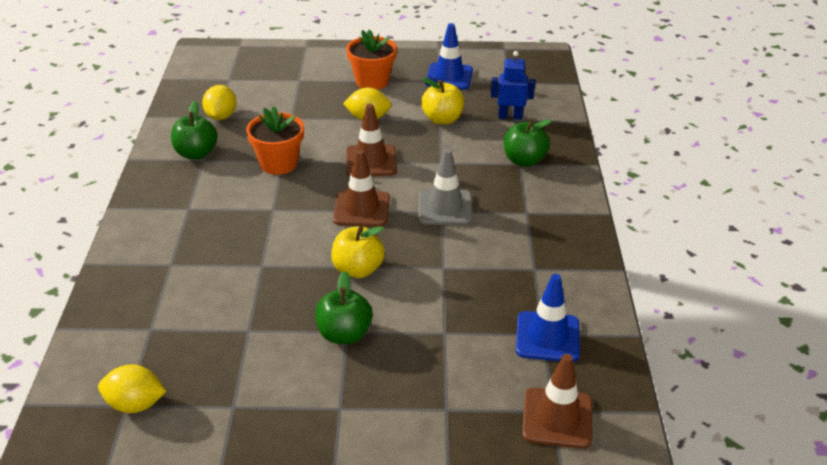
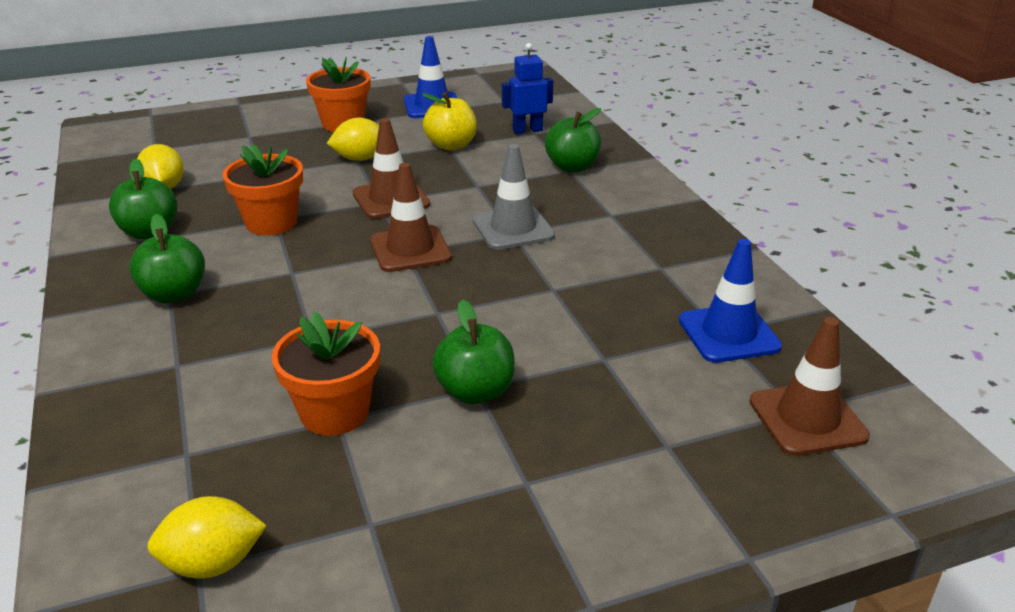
camera: 20 degrees left, 5 degrees down
(191, 209) = (174, 294): none -> green apple
(248, 325) = (334, 412): none -> orange flower pot
(358, 269) = (446, 314): yellow apple -> none

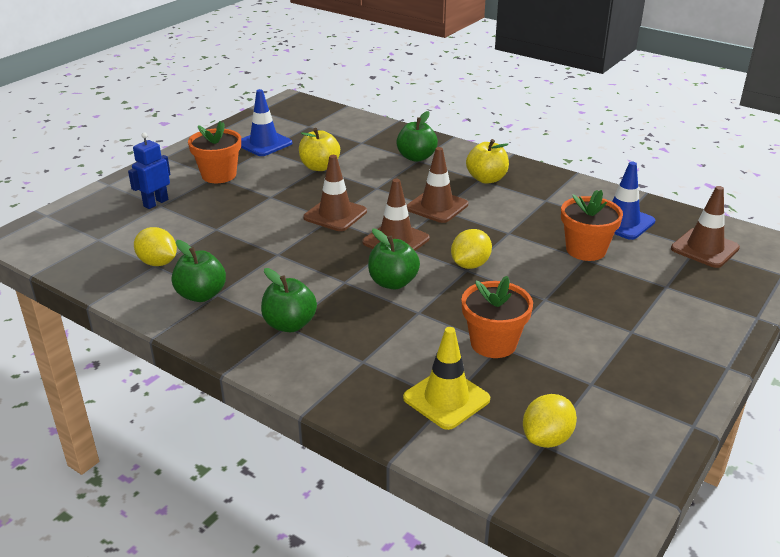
camera: 35 degrees left, 0 degrees up
(187, 451) = (446, 399): none -> yellow traffic cone
(271, 222) = (279, 257): orange flower pot -> orange flower pot (586, 250)
(360, 158) = (271, 195): yellow lemon -> yellow lemon (470, 265)
(475, 391) = (547, 301): green apple -> green apple (393, 282)
(513, 228) = (437, 206): grey traffic cone -> brown traffic cone
(527, 130) = (354, 142): blue robot -> blue robot (155, 203)
(621, 217) = (486, 179): none -> yellow apple

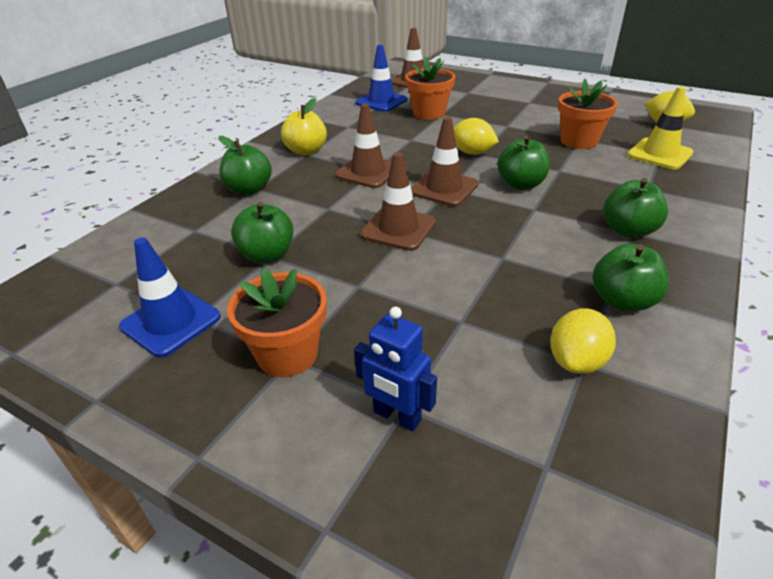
camera: 95 degrees left, 5 degrees up
(319, 167) = (267, 255): yellow apple -> green apple

